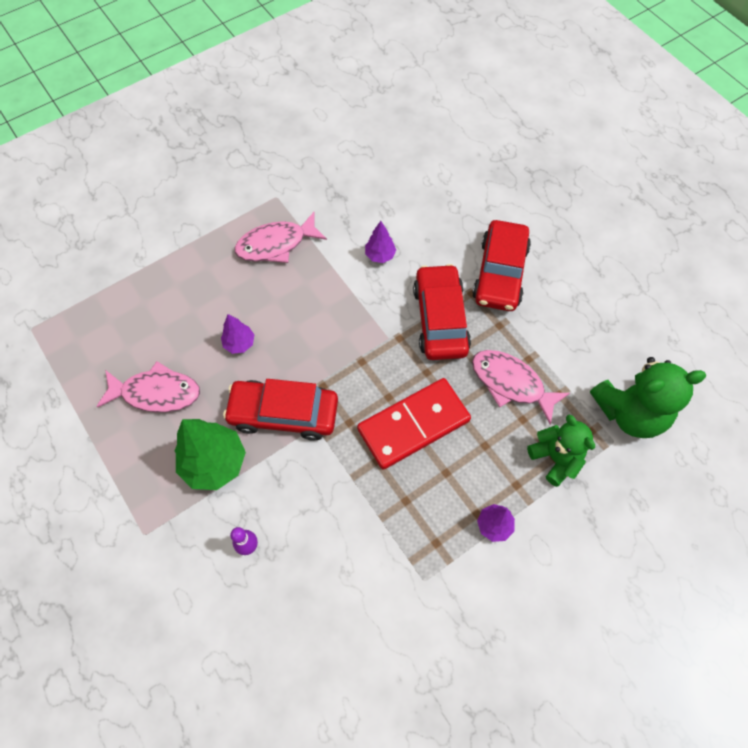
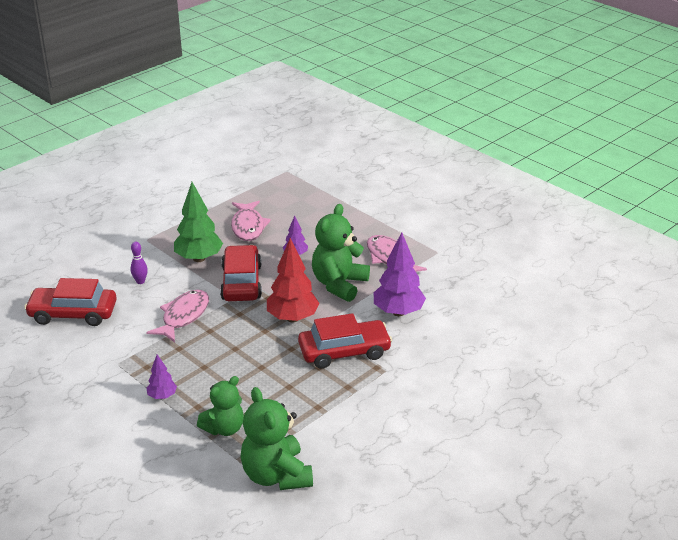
camera: 80 degrees right, 30 degrees down
(314, 305) = (339, 284): none -> green teddy bear
(370, 364) = (292, 318): none -> red tree
(380, 255) = (398, 312): purple tree -> purple tree, size x1.91
(413, 425) = (242, 346): red domino -> none
(500, 273) = (403, 383): red car -> red car (73, 313)
(511, 383) = (290, 397): pink fish -> pink fish (183, 316)

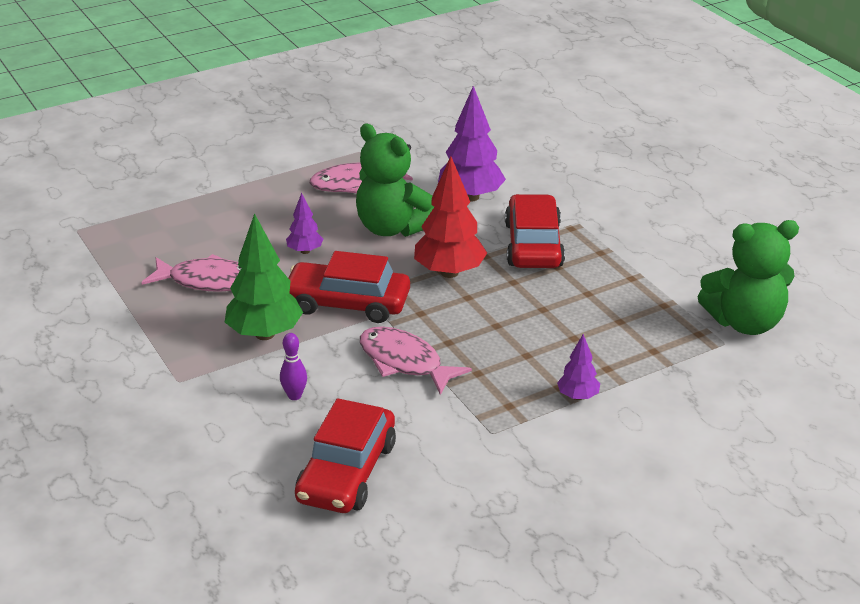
camera: 75 degrees left, 0 degrees up
(224, 428) = (654, 351): green teddy bear -> none

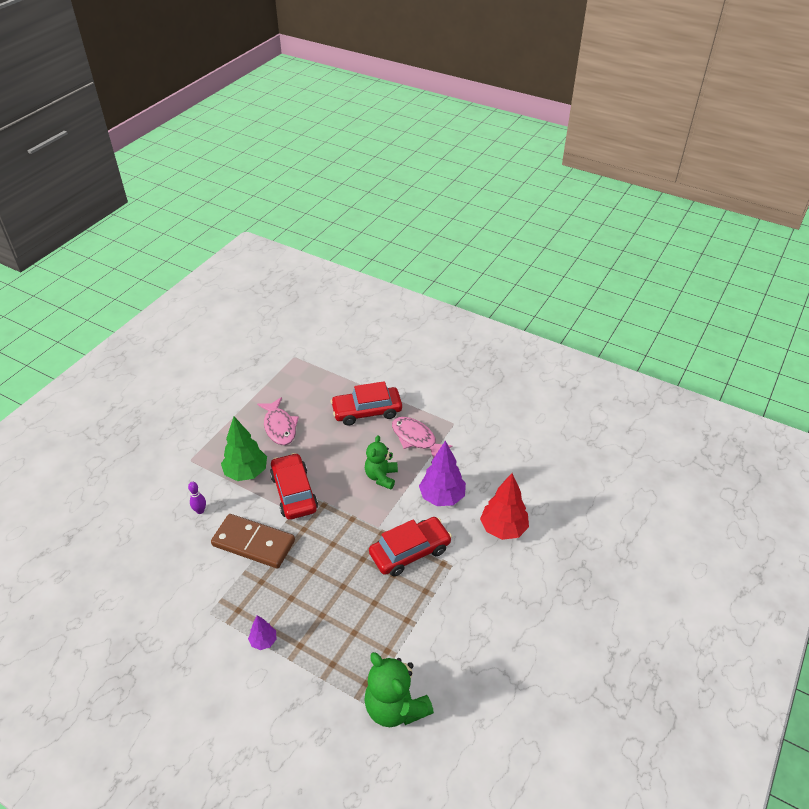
camera: 60 degrees right, 10 degrees up
(305, 251) = (332, 451): purple tree -> none
(346, 472) = (148, 562): red car -> red car (367, 411)
(392, 228) = (381, 477): green teddy bear -> green teddy bear, size x0.67
(404, 362) = (253, 543): pink fish -> brown domino
(449, 272) = (352, 524): red tree -> red tree (503, 529)

